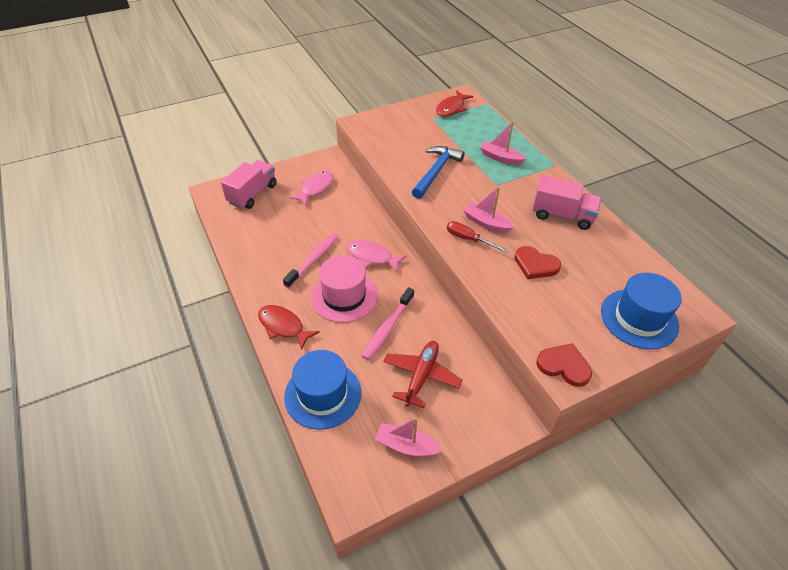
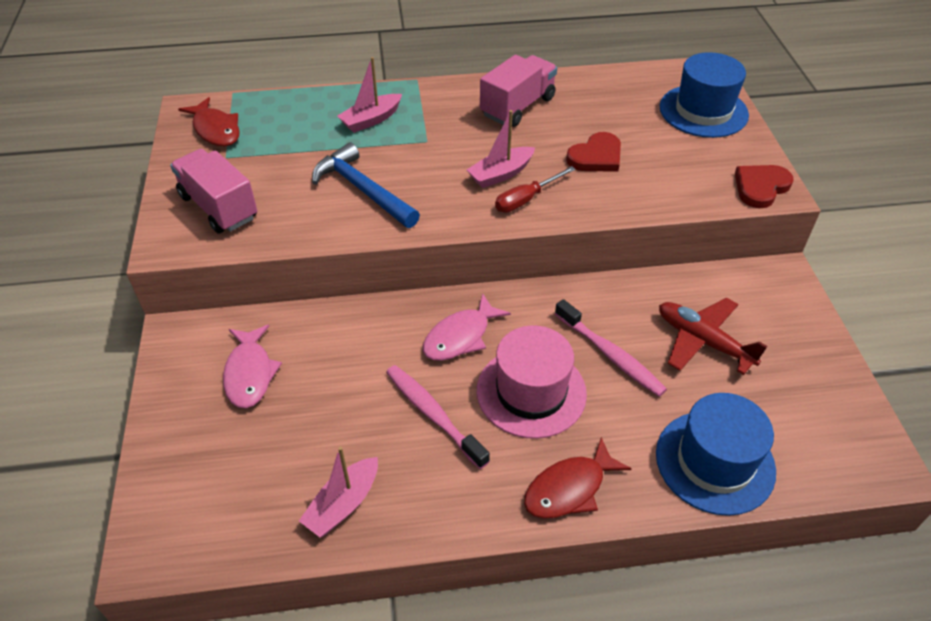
camera: 70 degrees left, 0 degrees up
(252, 194) = (203, 478): pink truck -> pink truck (219, 207)
(315, 188) = (250, 373): pink fish -> pink fish turned 150 degrees counterclockwise
(406, 445) = (809, 386): pink boat -> pink boat (343, 504)

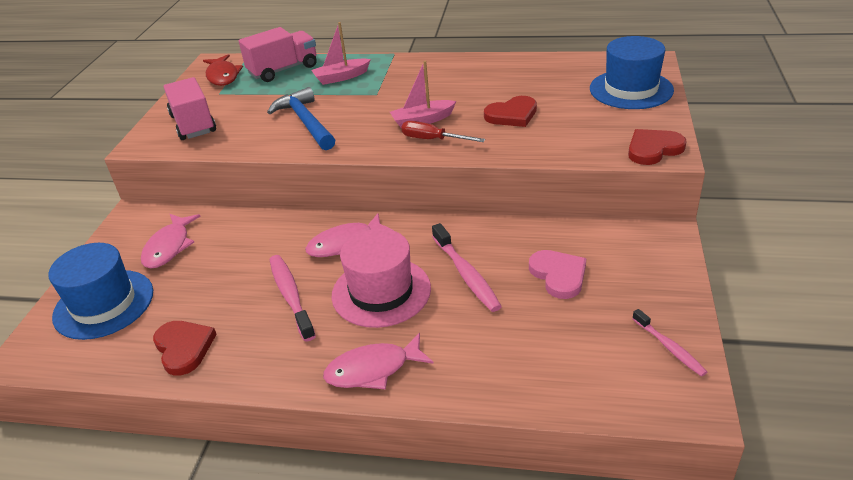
camera: 20 degrees right, 10 degrees down
(343, 504) = (184, 348): pink boat -> red heart
(517, 107) = (465, 76): pink truck -> pink truck (283, 70)
(526, 199) = (433, 139): red screwdriver -> red screwdriver turned 45 degrees clockwise
(569, 488) = (373, 370): red fish -> pink fish
(703, 341) = (558, 275): red plane -> pink heart
(715, 462) = (518, 372): blue hat -> blue hat (104, 304)
(840, 406) = (669, 347): none -> pink toothbrush

